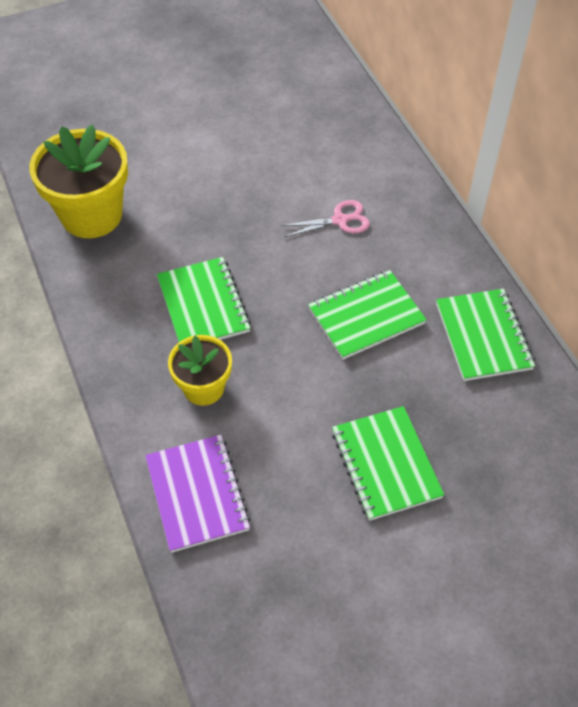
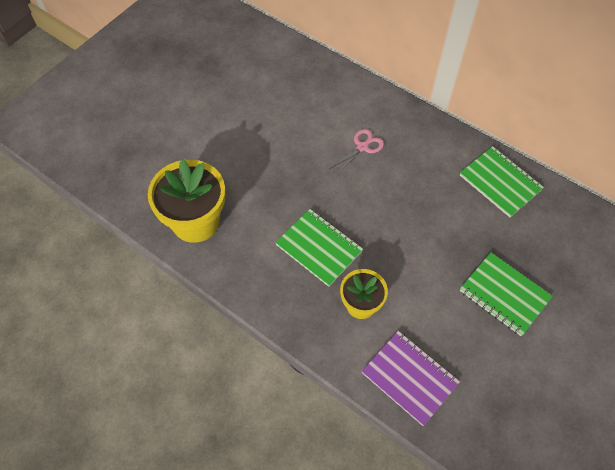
camera: 30 degrees left, 5 degrees up
(366, 316) = (424, 204): green notebook -> none

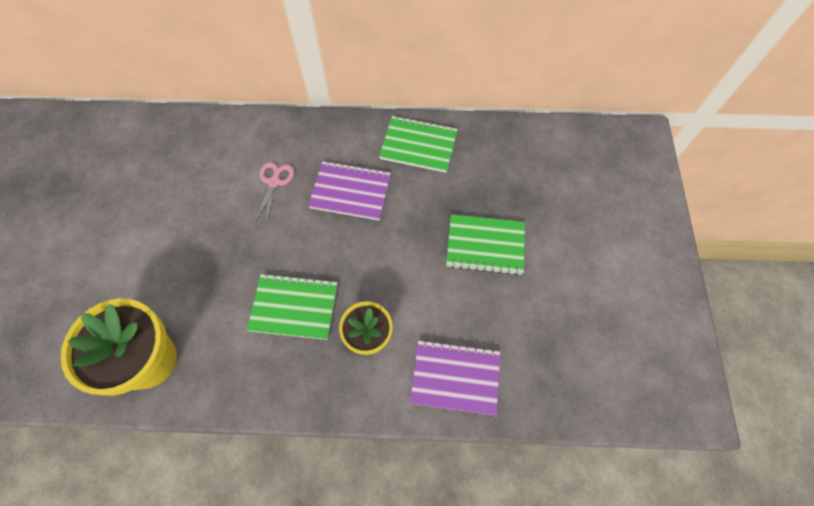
camera: 35 degrees left, 5 degrees up
(418, 188) = (350, 192): none -> purple notebook

